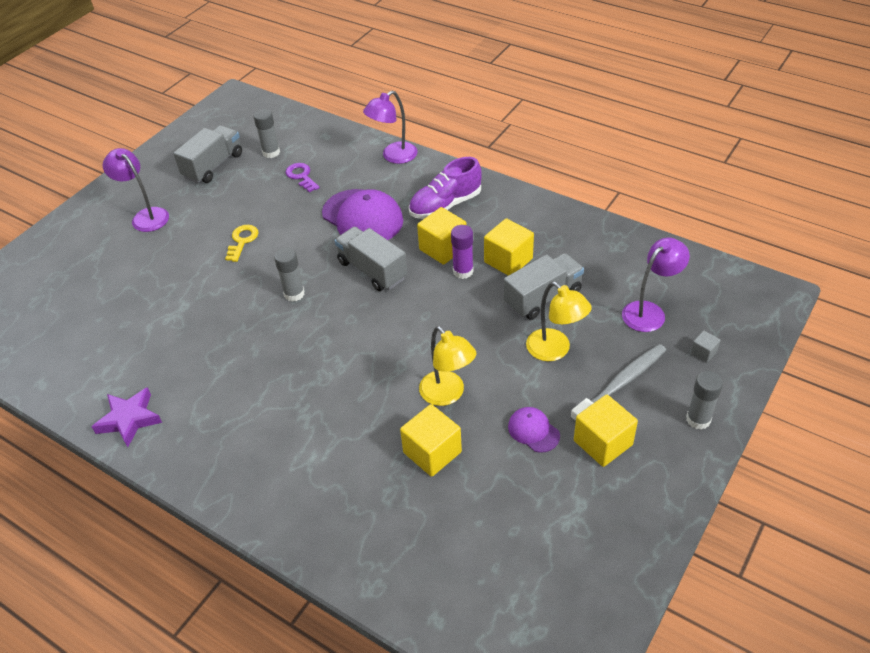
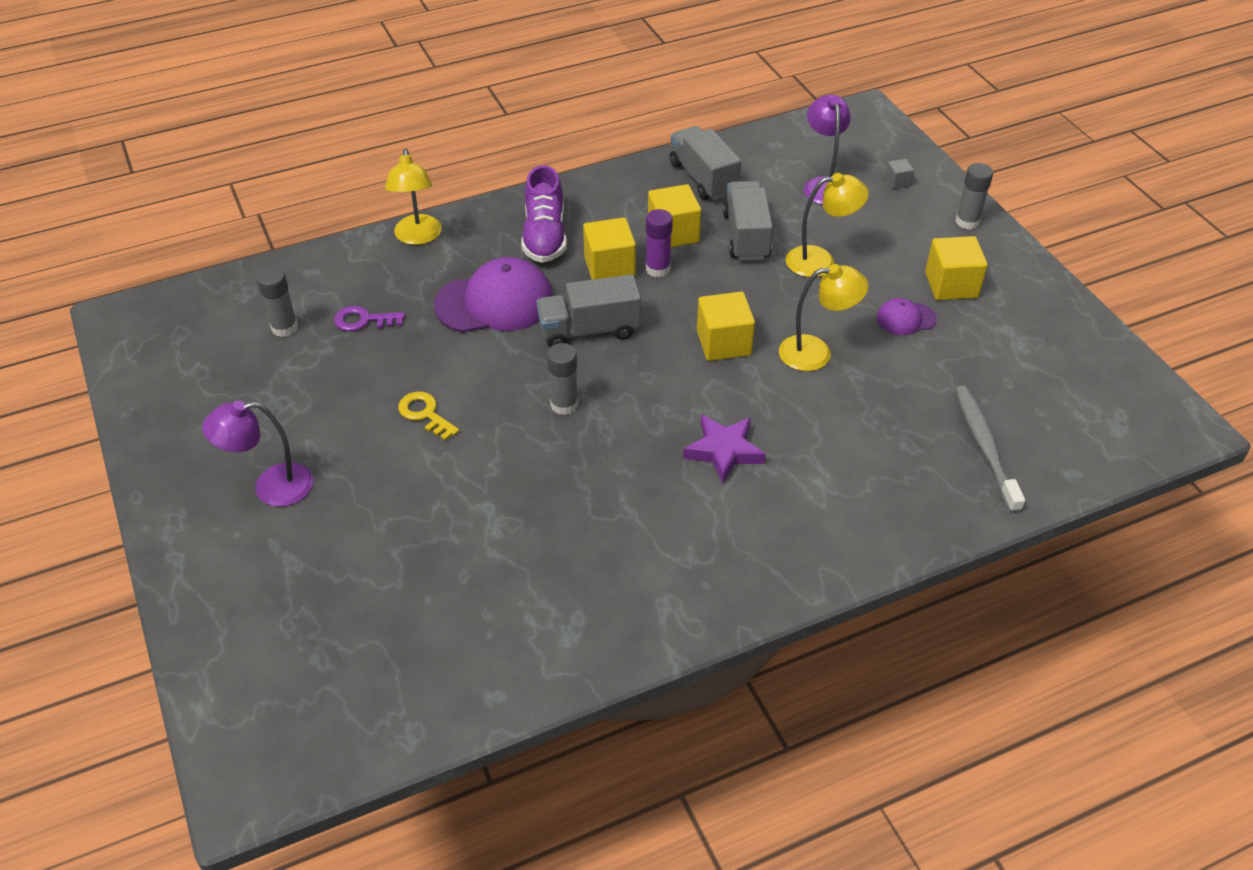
camera: 60 degrees left, 0 degrees up
(129, 419) = (637, 622): purple star -> purple star (724, 451)
(213, 166) = (245, 388): grey truck -> grey truck (703, 178)
(393, 156) = (418, 237): purple lamp -> yellow lamp
(432, 452) = (880, 394): yellow cube -> yellow cube (723, 343)
(621, 383) = (893, 242): grey toothbrush -> grey toothbrush (985, 446)

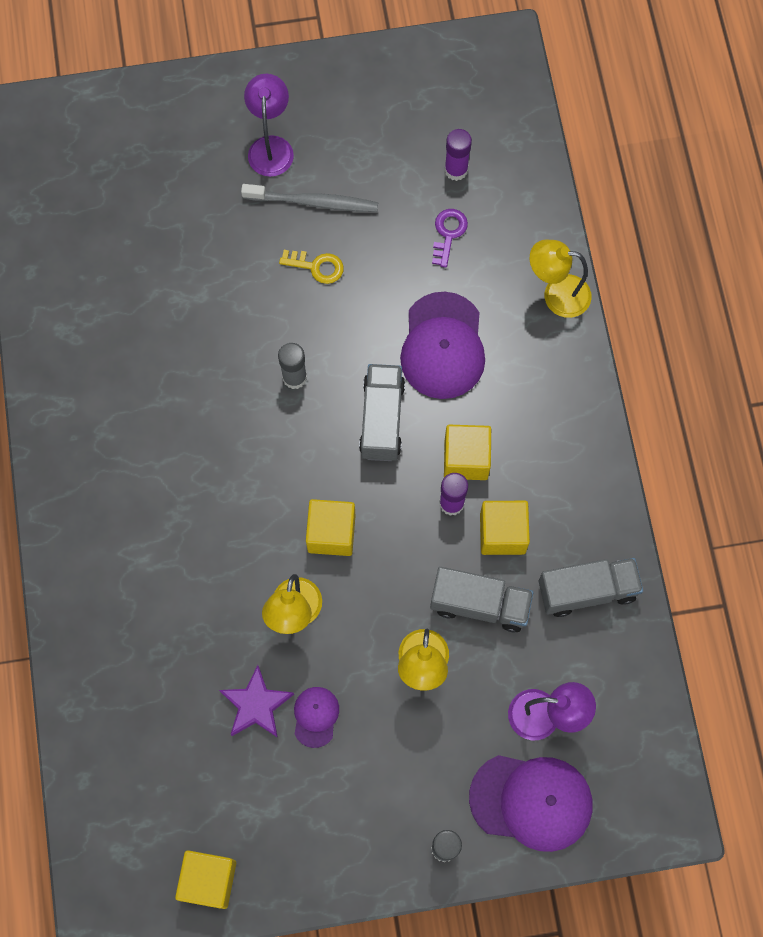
camera: 105 degrees right, 25 degrees up
(284, 328) = (456, 170): grey glue stick -> purple glue stick
(425, 414) = (317, 267): yellow key -> yellow key turned 45 degrees clockwise
(544, 236) = (528, 409): purple shoe -> none
(724, 451) = (201, 492): purple star -> purple star (256, 705)
(897, 182) = (531, 801): grey cube -> purple cap
(951, 285) = (350, 784): yellow cube -> yellow cube (209, 880)
(985, 446) = (136, 717): grey toothbrush -> grey toothbrush (313, 202)

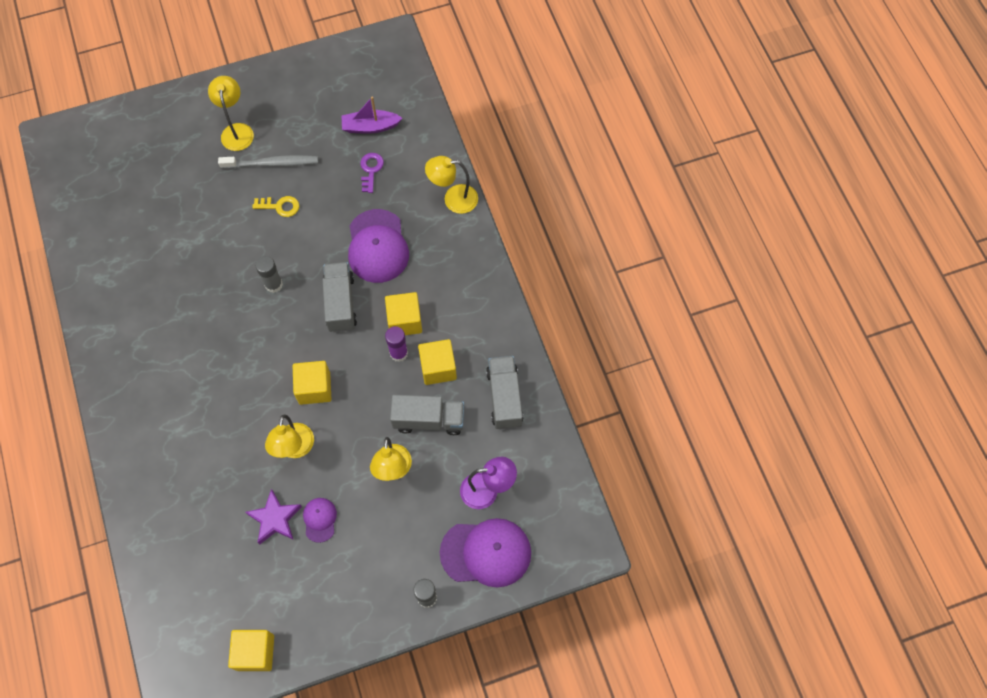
camera: 10 degrees left, 5 degrees down
(271, 147) = (237, 131): purple lamp -> yellow lamp
(456, 170) = (370, 127): purple glue stick -> purple boat
(587, 591) = (504, 398): grey truck -> grey truck turned 75 degrees counterclockwise

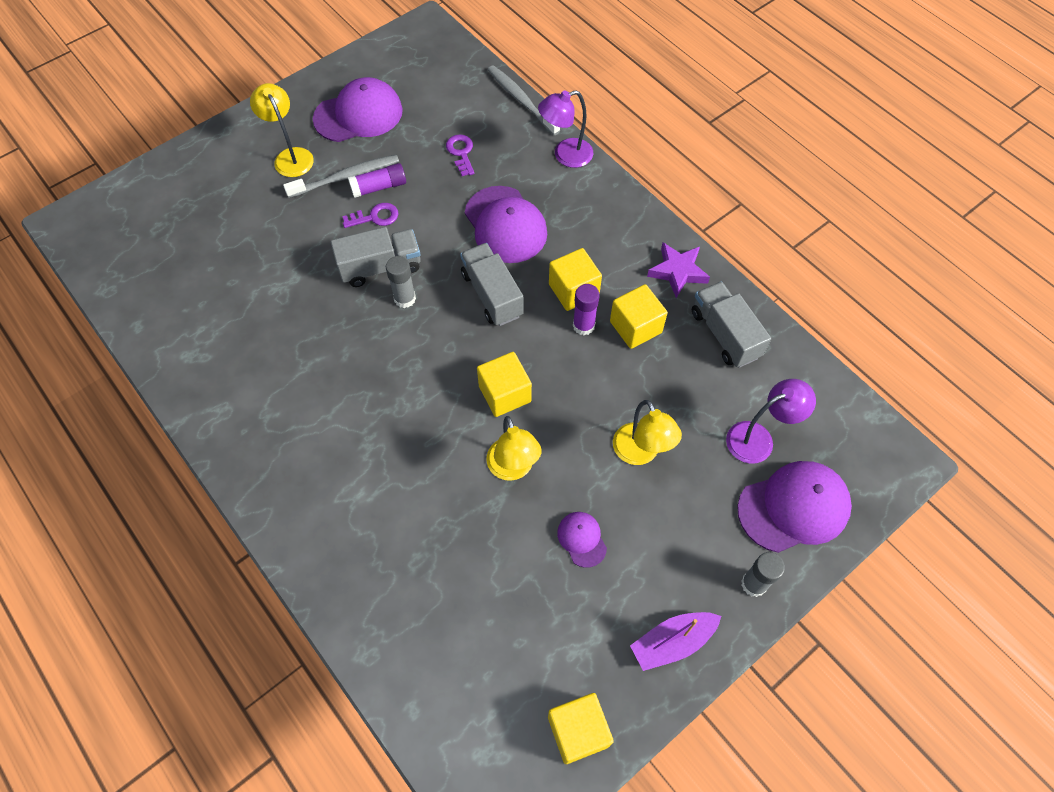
camera: 20 degrees left, 5 degrees down
(275, 519) = (527, 558): purple star -> purple star (678, 271)
(280, 206) = (375, 217): yellow key -> purple key
(294, 181) = (379, 187): none -> purple glue stick
(304, 108) = (359, 114): none -> purple cap
(370, 127) = (440, 112): purple boat -> purple boat (672, 642)
(429, 420) = (653, 385): grey truck -> grey truck (380, 267)
(441, 135) = (521, 100): none -> grey toothbrush
(453, 199) = (565, 155): yellow lamp -> purple lamp

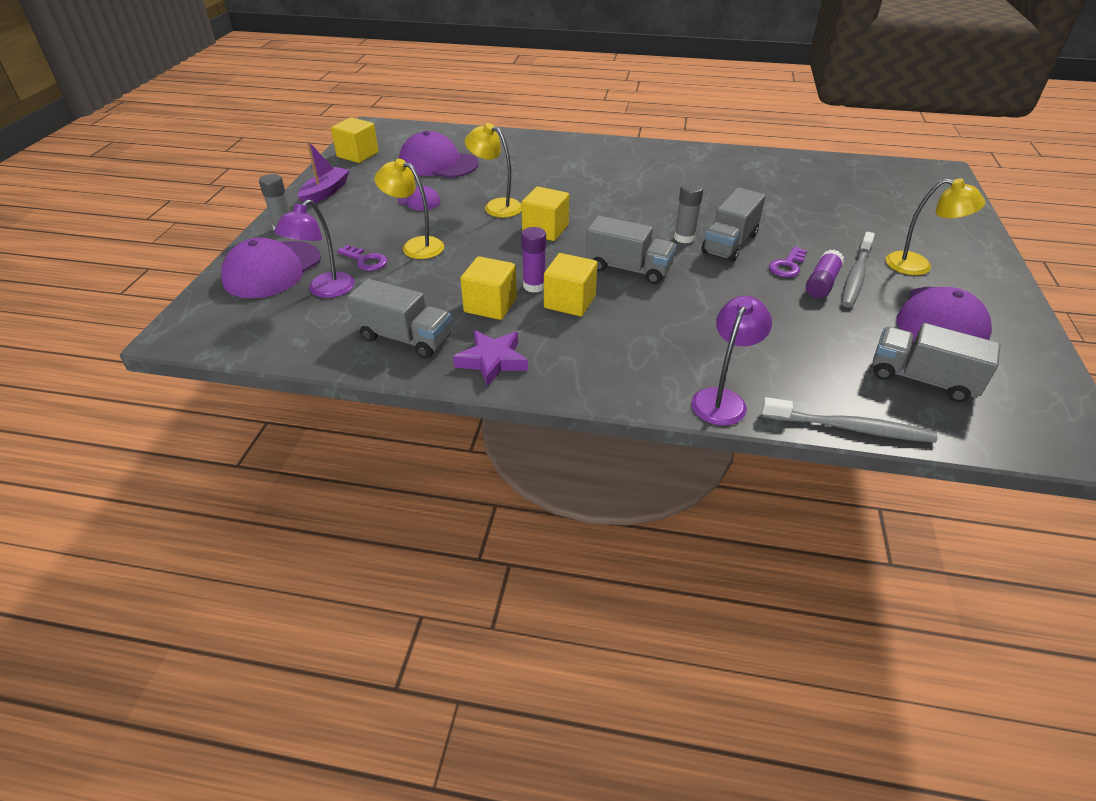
camera: 140 degrees right, 20 degrees down
(438, 96) = (922, 379): none -> grey truck
(461, 153) = (812, 343): purple key -> purple key (365, 260)
(505, 225) = (686, 313): purple cap -> purple cap (438, 163)

